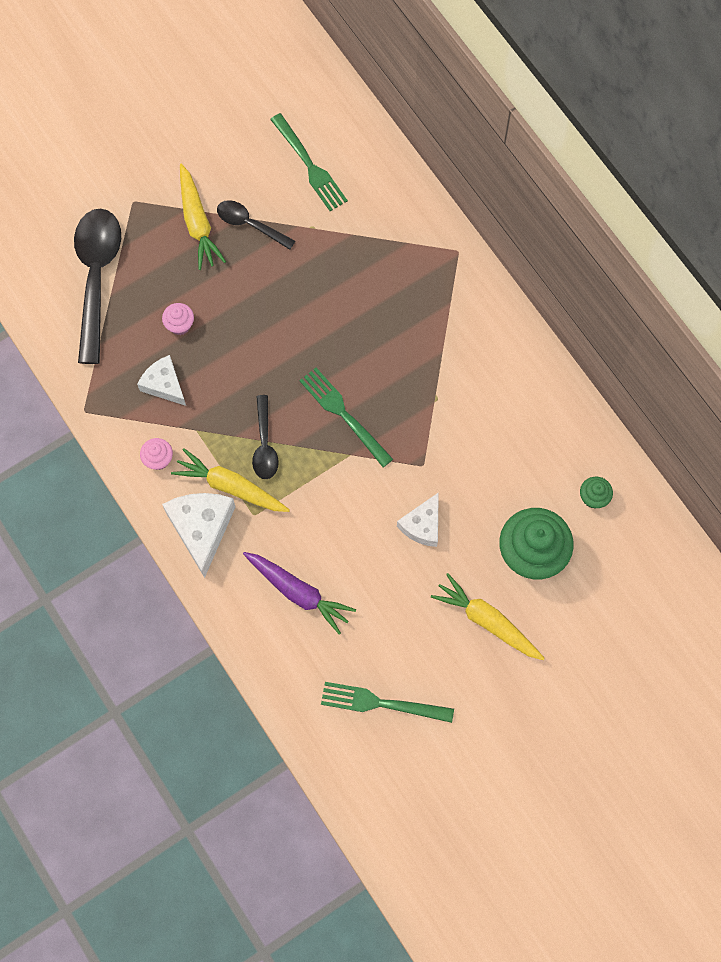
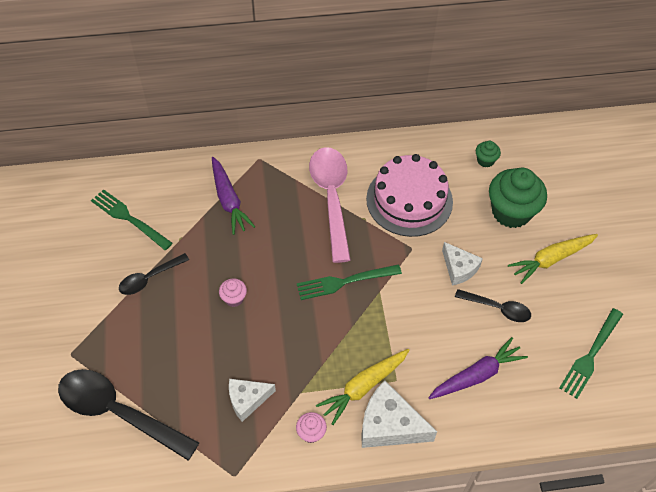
camera: 65 degrees left, 15 degrees down
(180, 325) = (202, 365): pink cupcake -> pink cupcake (234, 298)
(198, 223) = (122, 314): yellow carrot -> none
(265, 444) = (340, 346): black spoon -> black spoon (497, 308)
(309, 165) = (129, 218): green fork -> green fork turned 135 degrees counterclockwise
(385, 249) = (229, 200): none -> purple carrot
(445, 352) = (331, 198): none -> pink spoon
(487, 435) = (409, 200): none -> pink cake

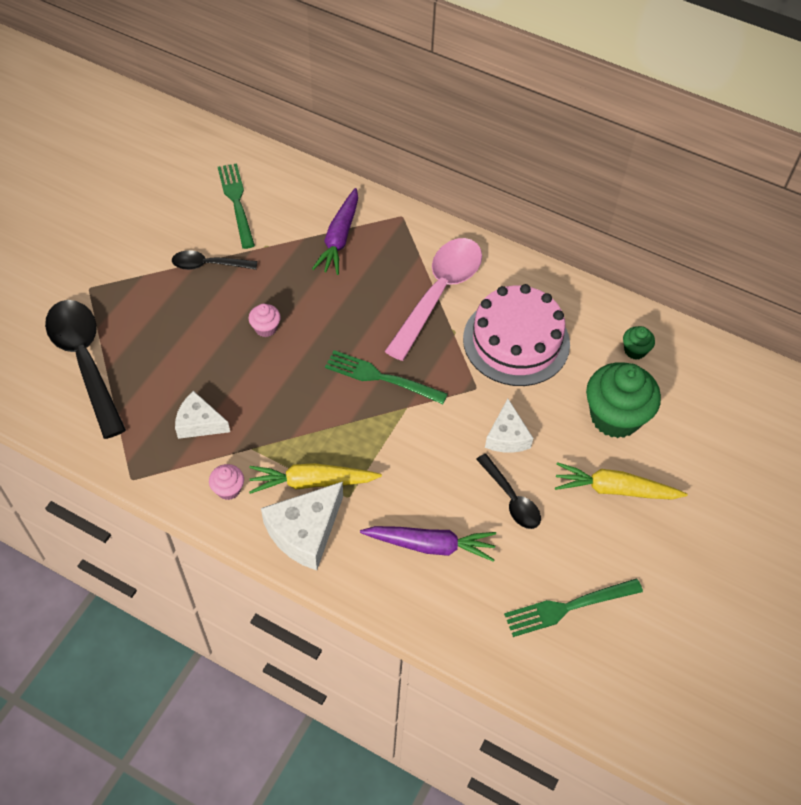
camera: 35 degrees right, 0 degrees up
(389, 425) = (305, 532): white cheese -> white cheese turned 105 degrees counterclockwise

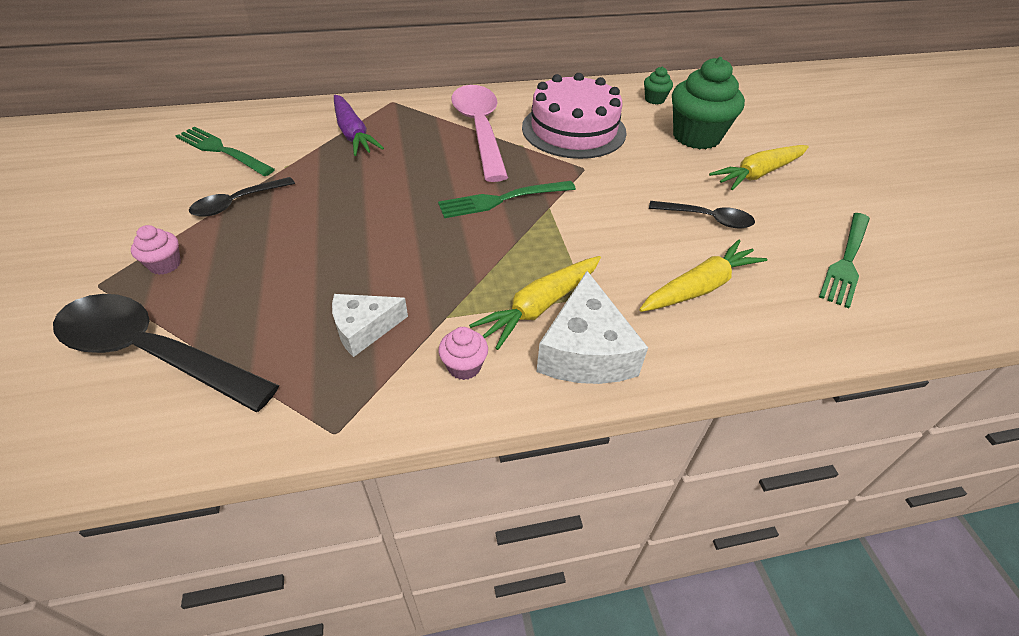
camera: 40 degrees left, 10 degrees down
(266, 328) = (352, 219): pink cupcake -> pink cupcake (165, 265)
(431, 545) = (699, 287): purple carrot -> yellow carrot
(507, 436) = (647, 184): white cheese -> none

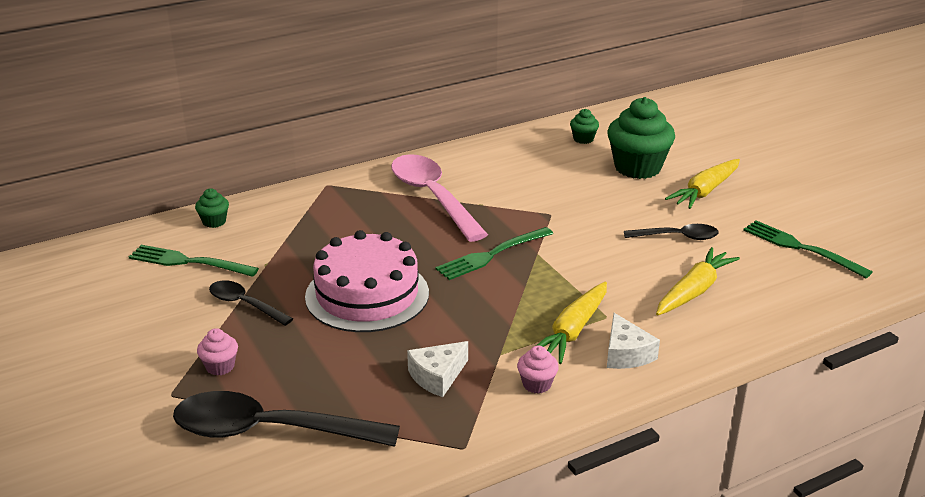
camera: 15 degrees left, 15 degrees down
(237, 203) = (244, 304): black spoon -> black spoon turned 90 degrees clockwise
(272, 117) = (214, 222): none -> green cupcake
(353, 134) = (310, 222): purple carrot -> none
(573, 130) = (522, 181): pink cake -> pink cake (367, 295)
(585, 351) = (626, 354): white cheese -> white cheese, size x0.64
(846, 261) = (801, 248): green fork -> green fork turned 120 degrees clockwise

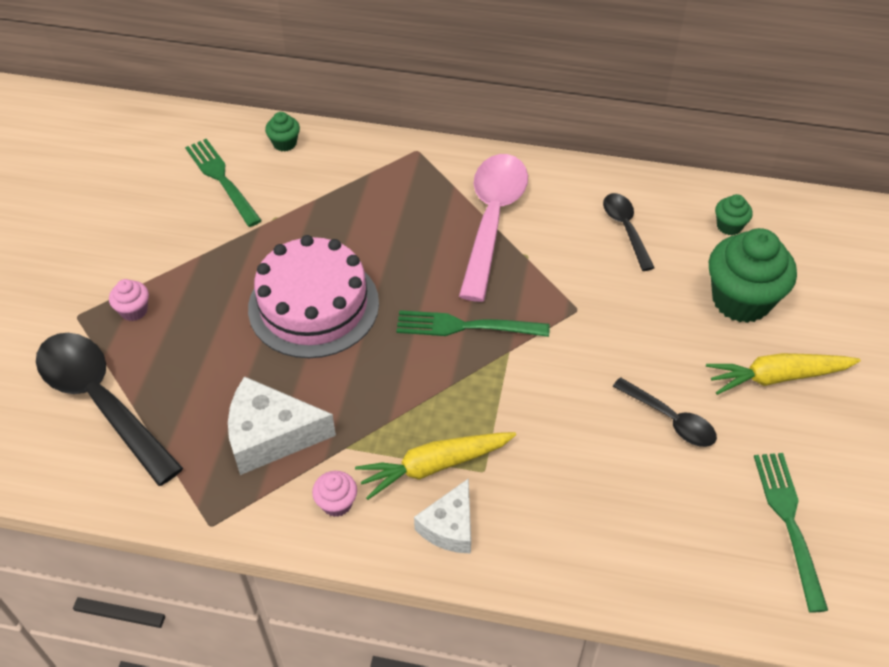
camera: 40 degrees right, 20 degrees up
(244, 304) = (214, 254): black spoon -> black spoon (625, 229)
(437, 376) = (271, 435): white cheese -> white cheese, size x1.55
(694, 291) = (603, 498): yellow carrot -> none

